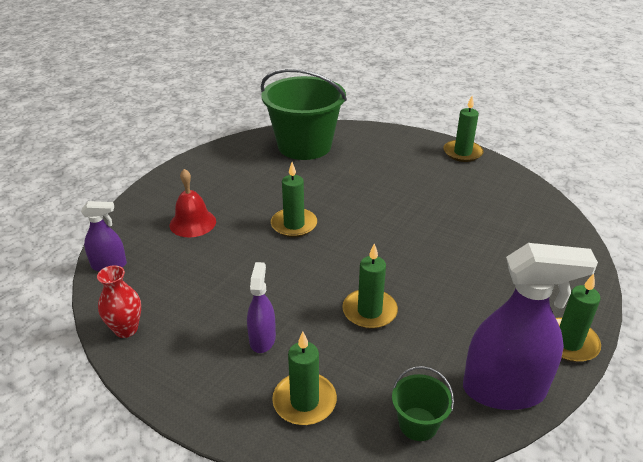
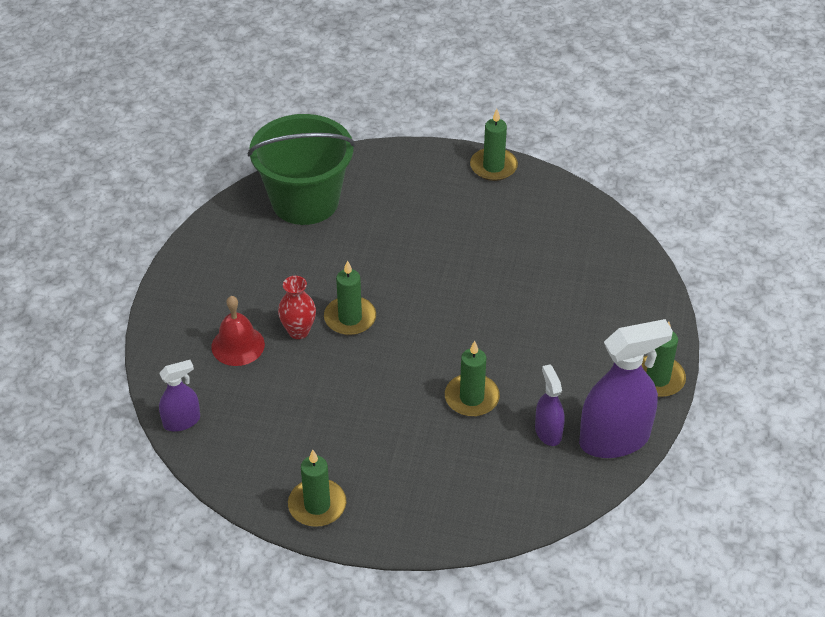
camera: 20 degrees left, 10 degrees up
(126, 329) = (249, 483): red vase -> red vase (298, 331)
(262, 339) = (385, 455): purple spray bottle -> purple spray bottle (548, 432)
(304, 401) = (452, 500): green candle -> green candle (317, 505)
(418, 424) = (554, 490): green bucket -> none

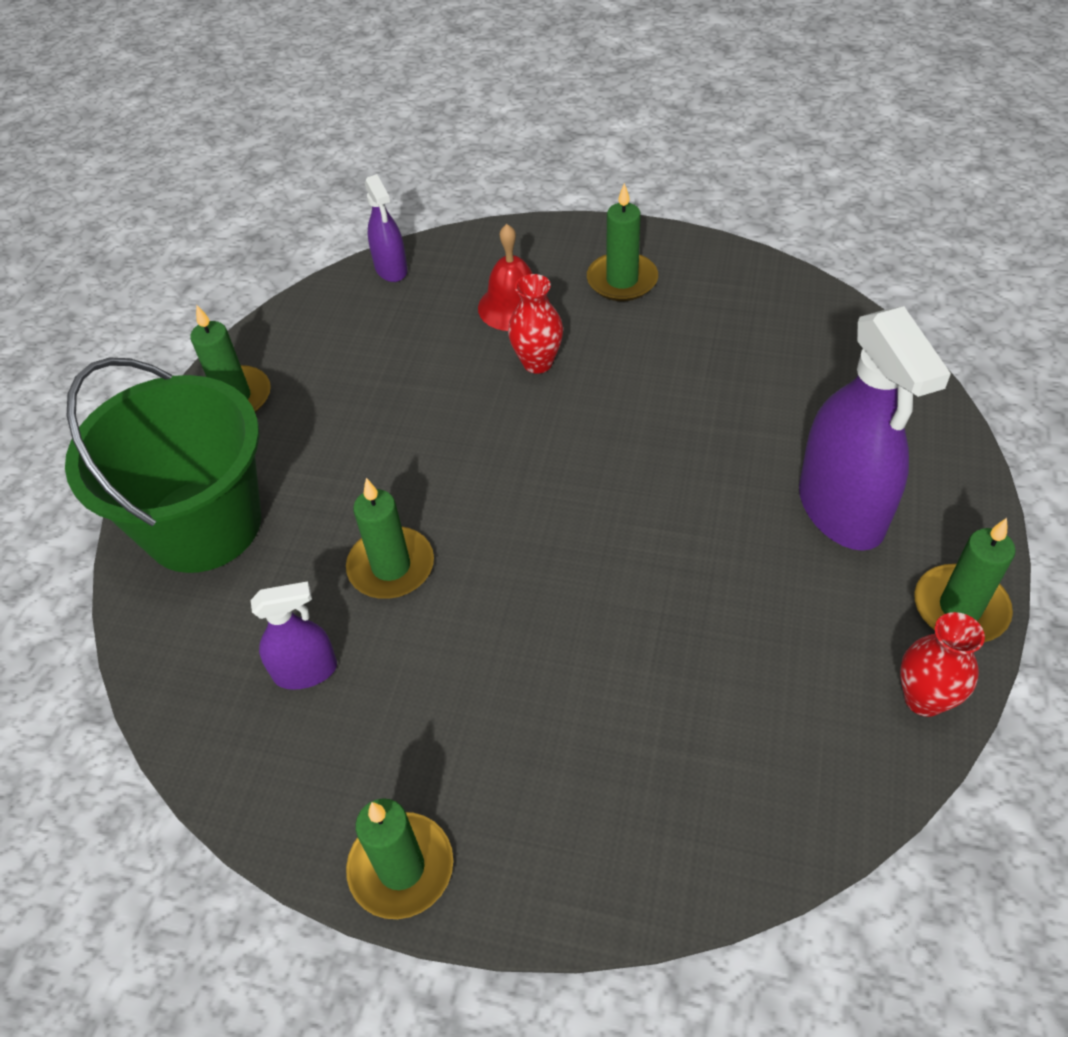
camera: 95 degrees right, 5 degrees up
(305, 201) = (810, 354): green bucket -> green bucket (203, 524)
(350, 318) = (562, 416): green candle -> green candle (622, 280)
(546, 186) = (924, 699): none -> red vase
(614, 439) = (271, 775): purple spray bottle -> purple spray bottle (841, 509)

